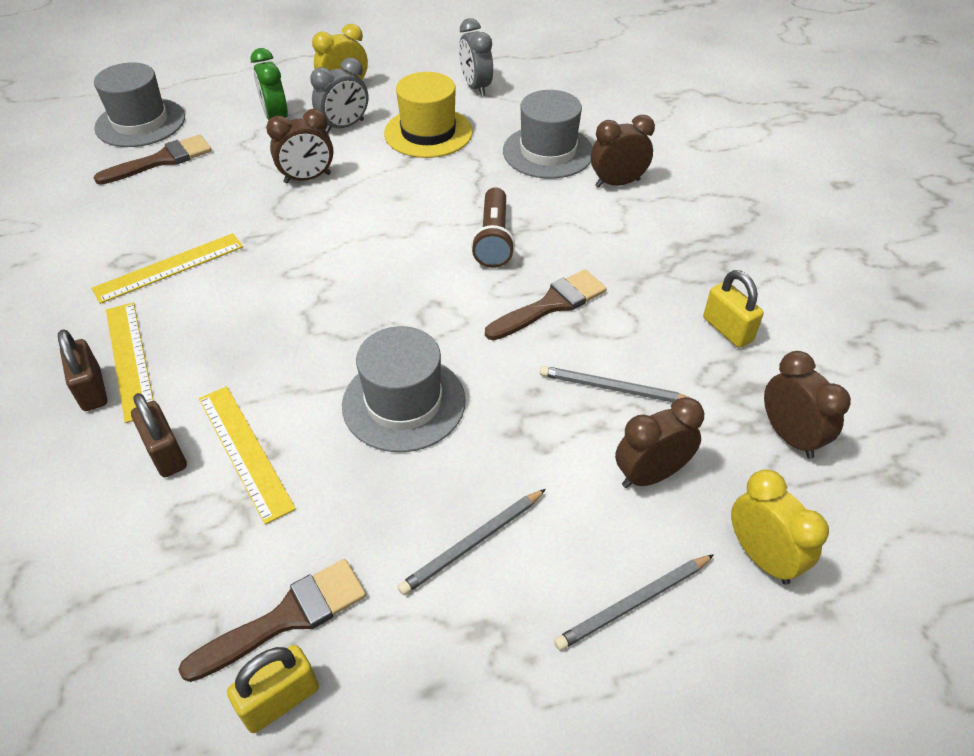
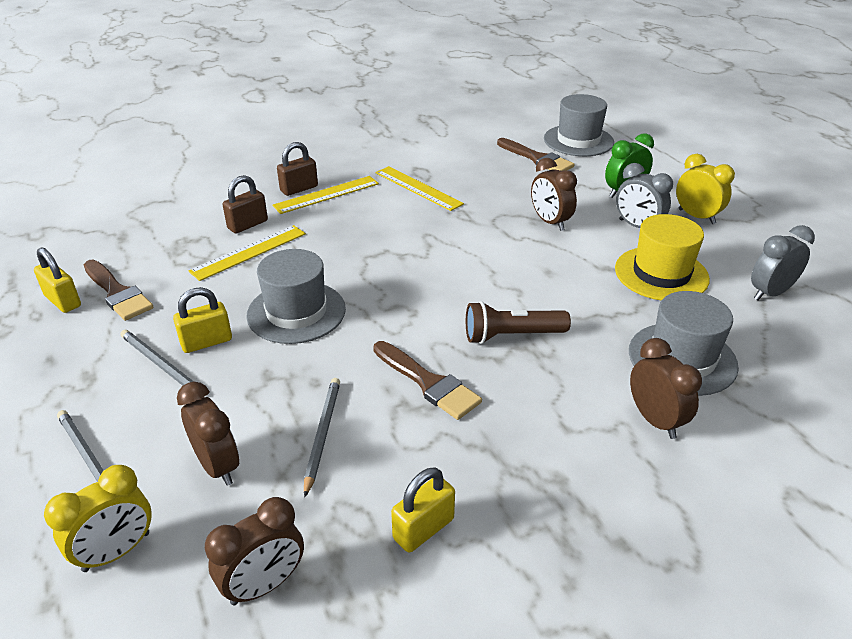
camera: 80 degrees right, 10 degrees down
(439, 494) = (206, 342): none -> yellow padlock

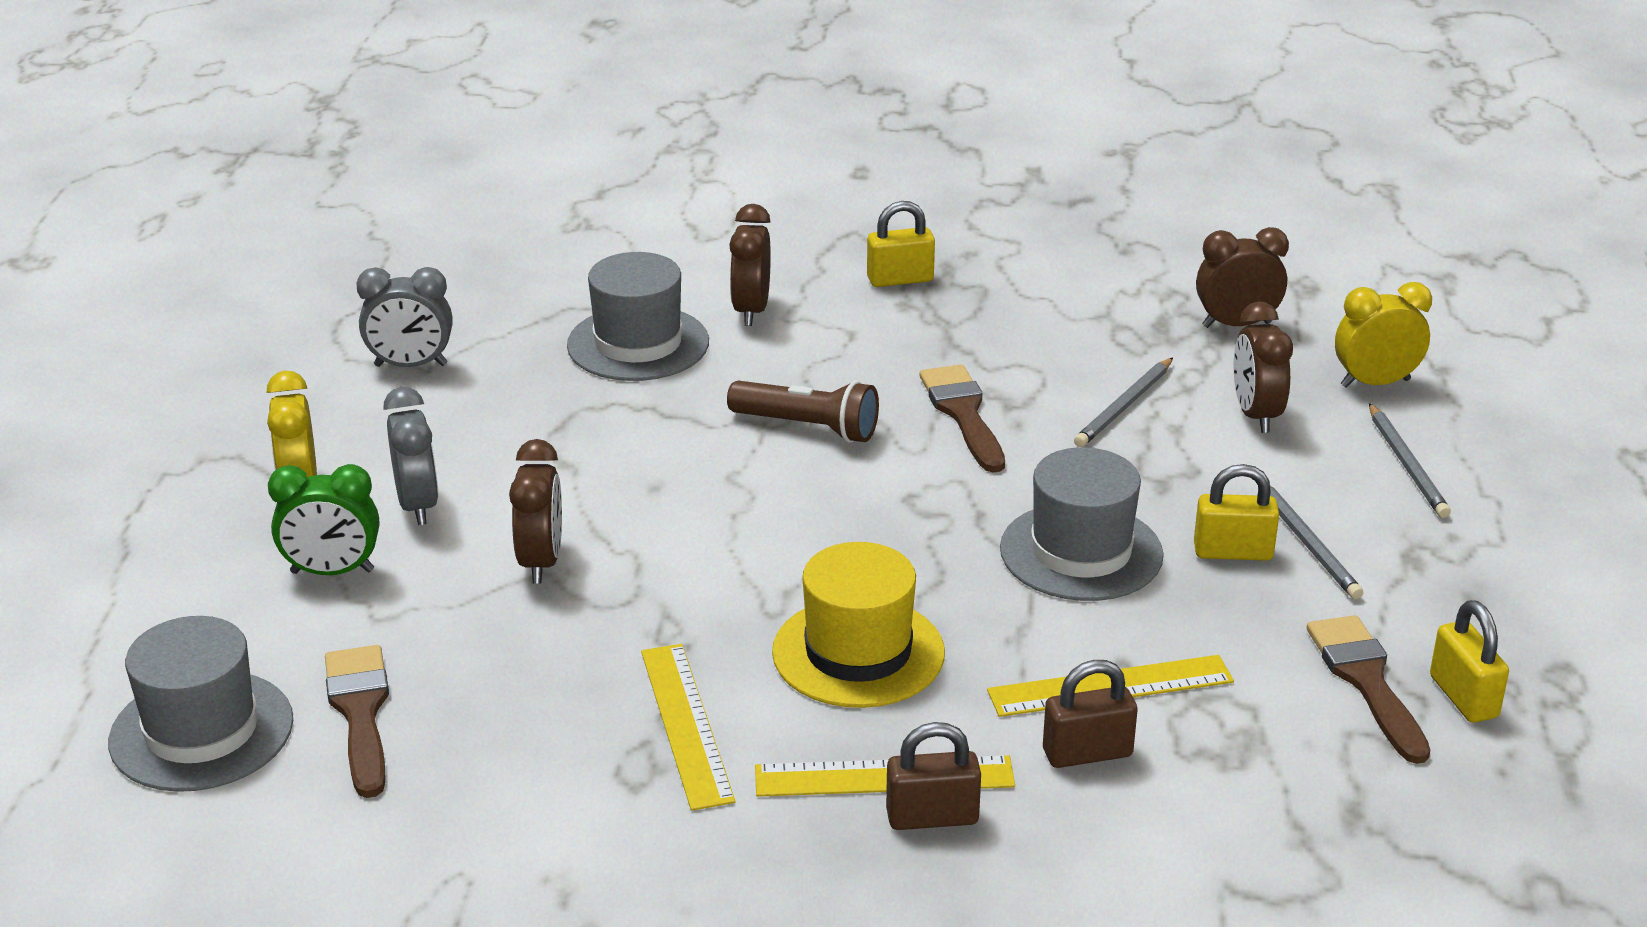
camera: 150 degrees left, 5 degrees down
(423, 529) = (1067, 314): yellow padlock -> yellow padlock (900, 279)
(661, 274) = (504, 431): yellow hat -> yellow hat (858, 652)

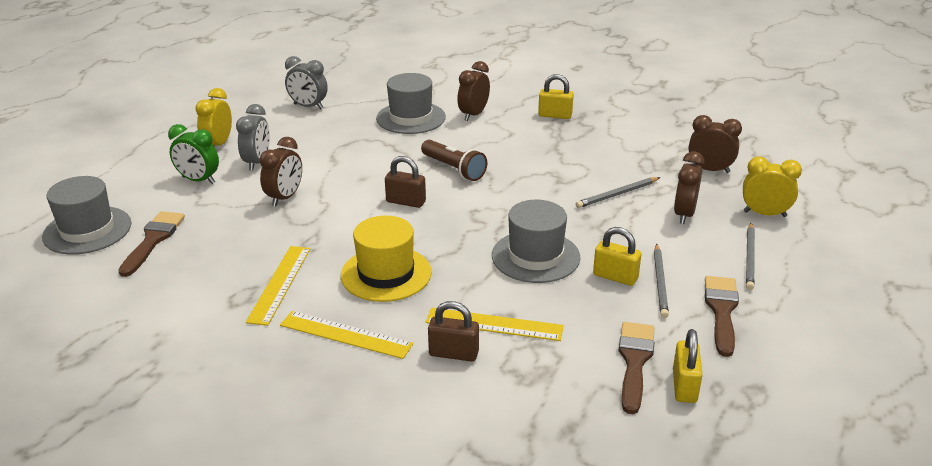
camera: 25 degrees right, 0 degrees up
(932, 817) = (350, 361): brown padlock -> brown padlock (406, 202)
(963, 414) = (533, 180): brown brush -> brown brush (721, 311)

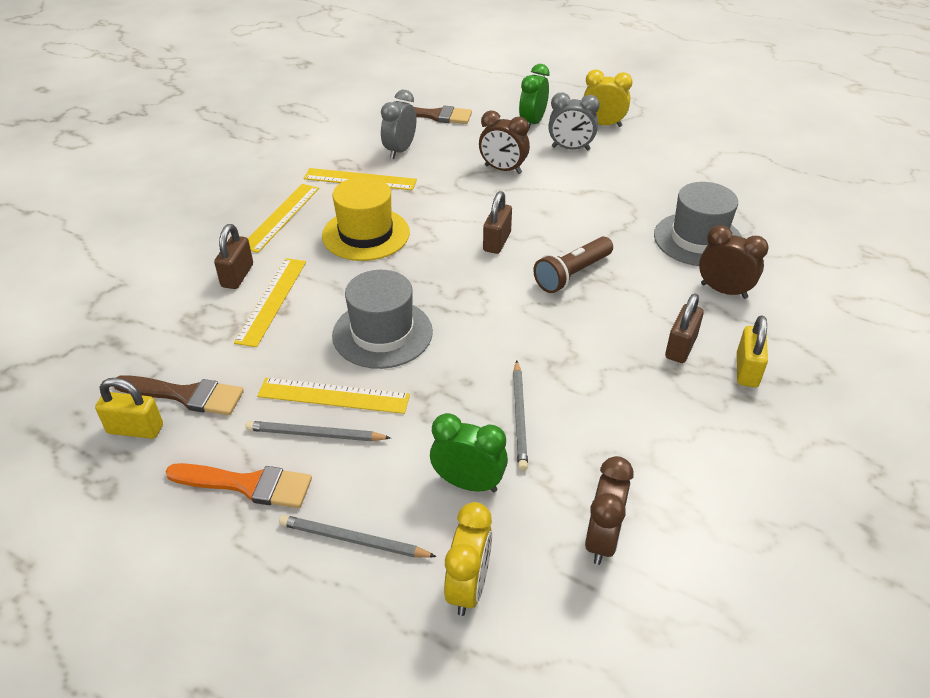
camera: 90 degrees right, 10 degrees up
(87, 230) = (449, 87): grey hat -> none
(308, 106) = (705, 167): grey clock -> grey clock (400, 151)
(535, 134) = (681, 347): none -> brown padlock
(615, 277) = (333, 395): yellow padlock -> yellow ruler
(617, 194) = (520, 417): grey pencil -> grey pencil turned 150 degrees counterclockwise
(684, 214) = (468, 483): brown clock -> green clock
(721, 311) = (248, 485): brown brush -> orange brush

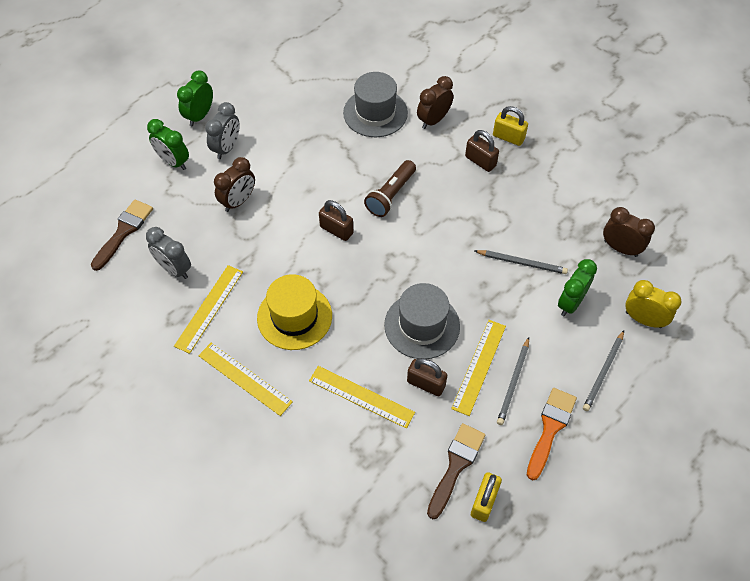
camera: 75 degrees left, 15 degrees up
(237, 276) = (320, 420): brown padlock -> brown padlock (426, 384)
(572, 274) = (391, 195): brown flashlight -> brown flashlight turned 60 degrees clockwise
(603, 124) = (200, 116): yellow clock -> green clock

